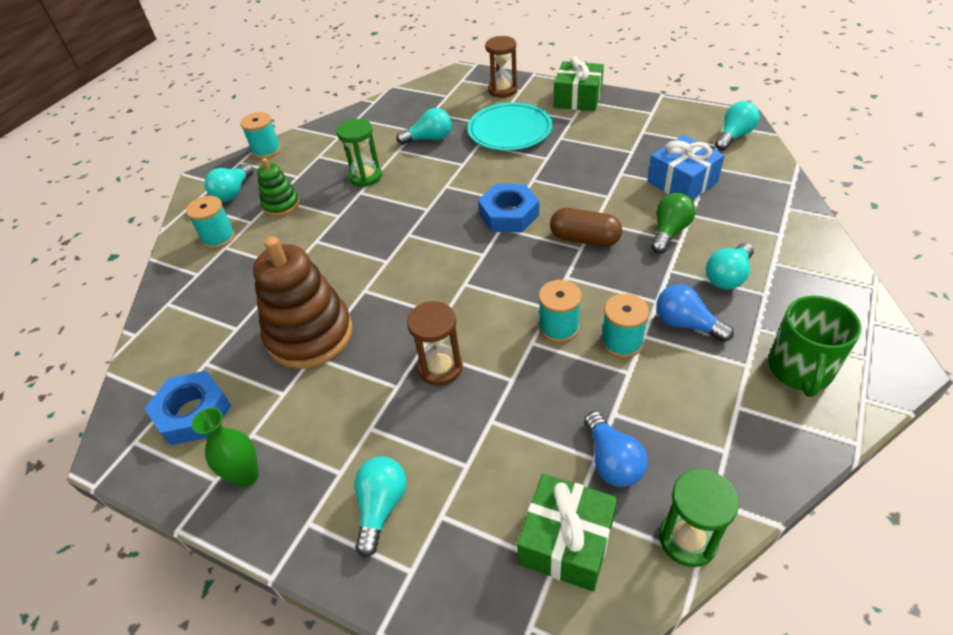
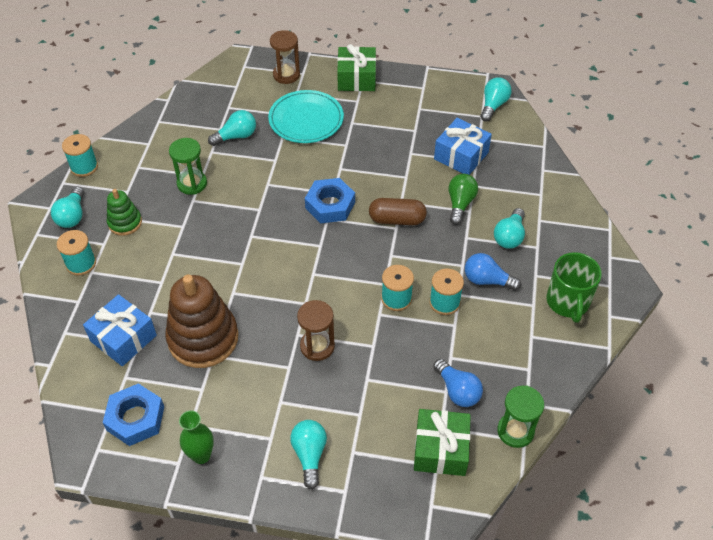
camera: 20 degrees left, 5 degrees up
(224, 320) = (123, 338): none -> blue gift

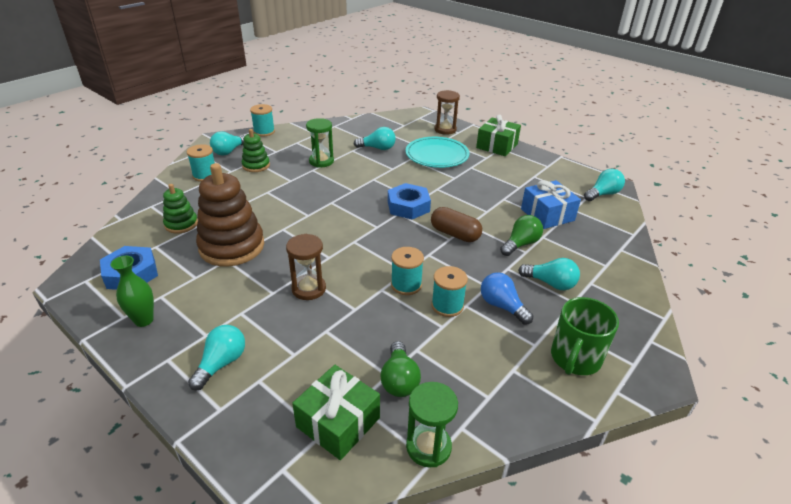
camera: 30 degrees right, 15 degrees down
(123, 338) = (181, 224): blue gift -> green stacking toy
(457, 391) = (399, 380): blue light bulb -> green light bulb
(509, 236) = (550, 283): turquoise light bulb -> turquoise light bulb turned 120 degrees counterclockwise

